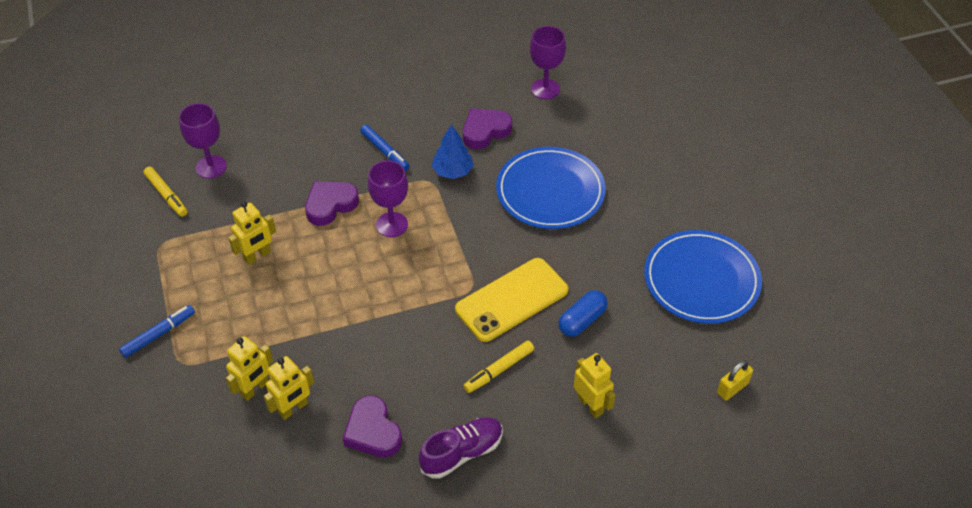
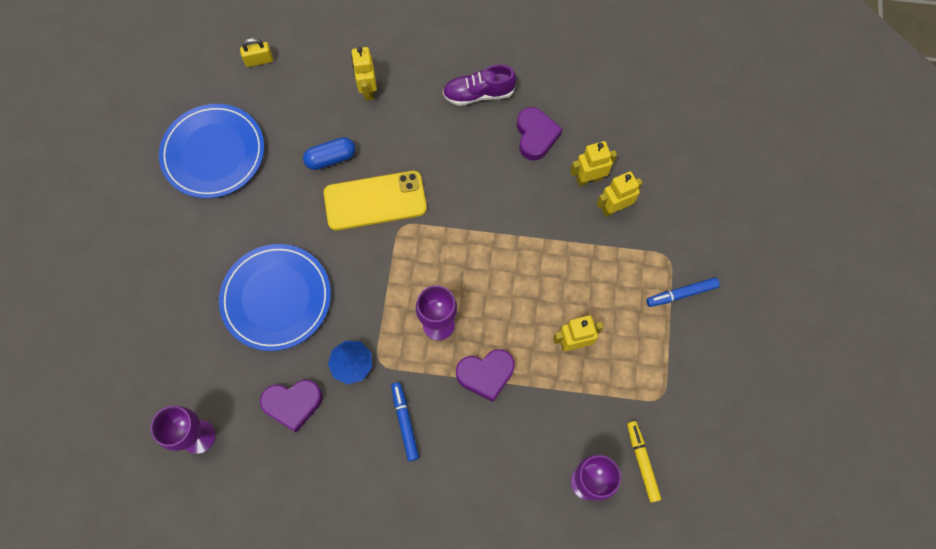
camera: 155 degrees left, 20 degrees up
(499, 370) = (419, 145): yellow marker -> none

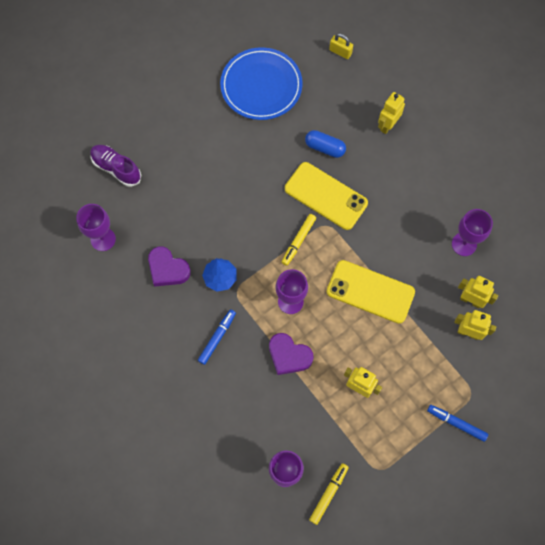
camera: 45 degrees right, 0 degrees up
(276, 298) = (215, 202): blue plate -> none
(391, 263) = (298, 241): none -> yellow marker
(478, 94) = (454, 187): purple shoe -> purple shoe (116, 168)
(499, 249) = (370, 291): none -> yellow phone
(536, 136) = (464, 244): purple heart -> purple goblet

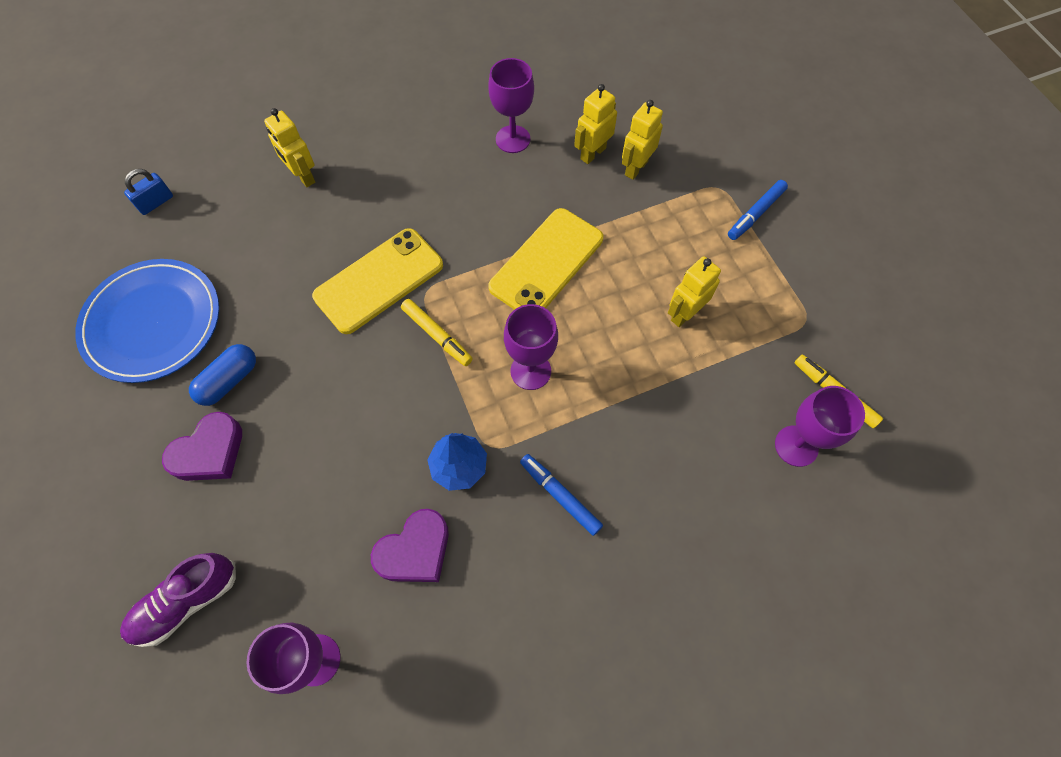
camera: 75 degrees left, 5 degrees down
(289, 355) = (615, 395): purple heart -> purple heart (209, 452)
(324, 148) = (301, 262): blue capsule -> blue capsule (229, 381)
(340, 52) = (156, 202): yellow padlock -> blue padlock

